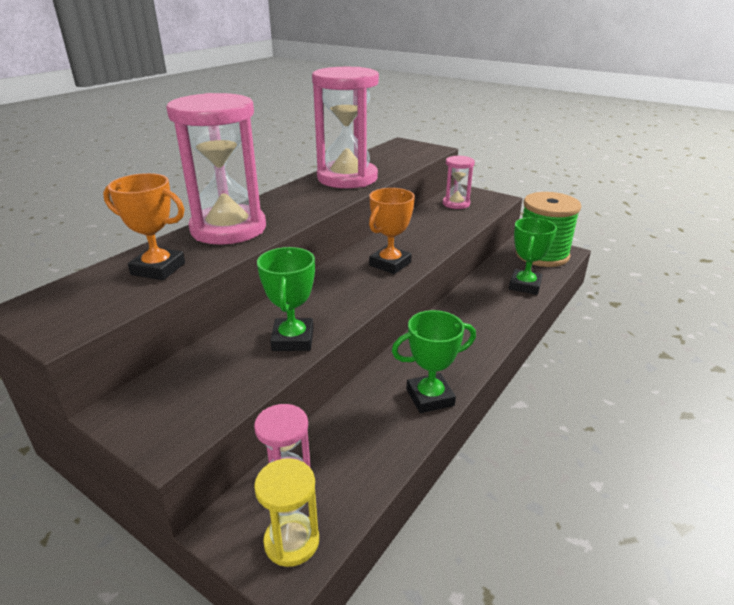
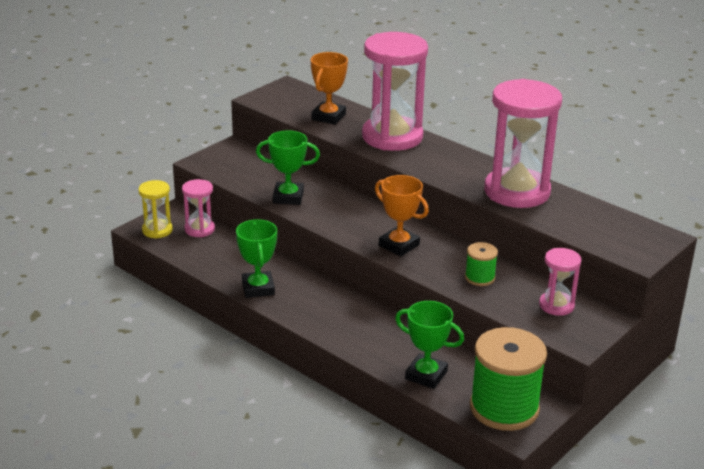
camera: 95 degrees right, 0 degrees up
(431, 229) = (480, 278): none -> green spool

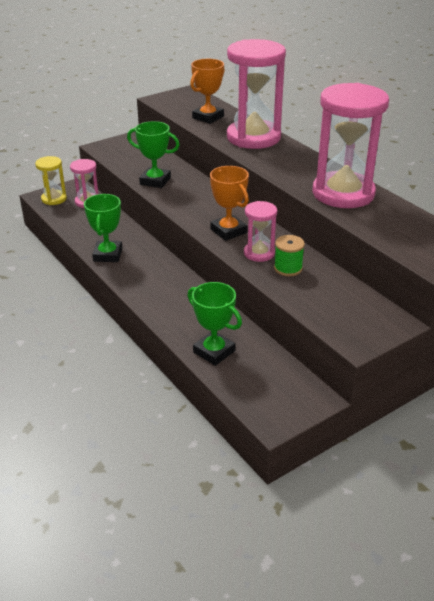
camera: 15 degrees right, 5 degrees up
(504, 408) = (273, 394): green spool -> none
(556, 305) = (350, 303): pink hourglass -> pink hourglass (259, 253)

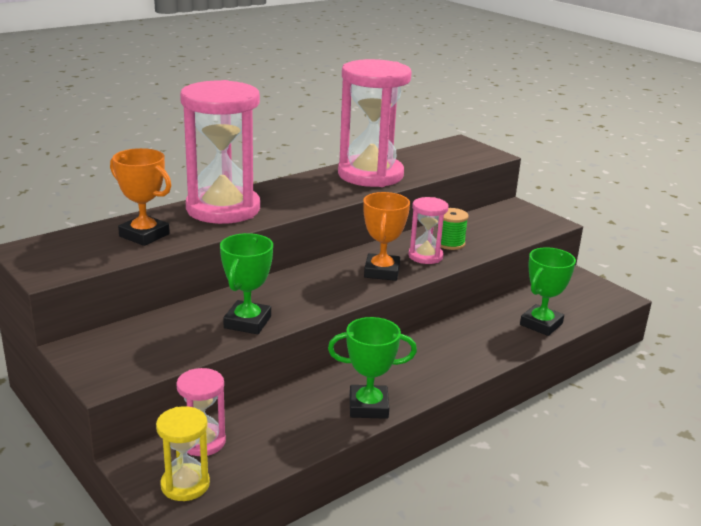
camera: 95 degrees left, 10 degrees down
(228, 231) = (382, 271): orange trophy -> orange trophy turned 45 degrees counterclockwise

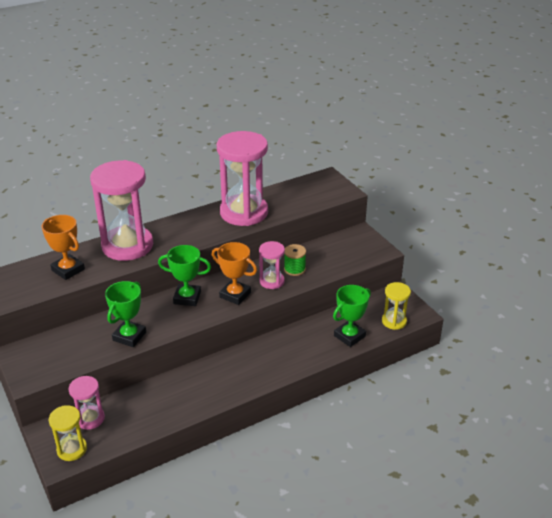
camera: 10 degrees right, 10 degrees up
(368, 406) = (203, 399): green trophy -> green trophy (187, 298)
(382, 271) = (235, 295): orange trophy -> orange trophy turned 75 degrees counterclockwise
(591, 306) = (394, 321): none -> yellow hourglass

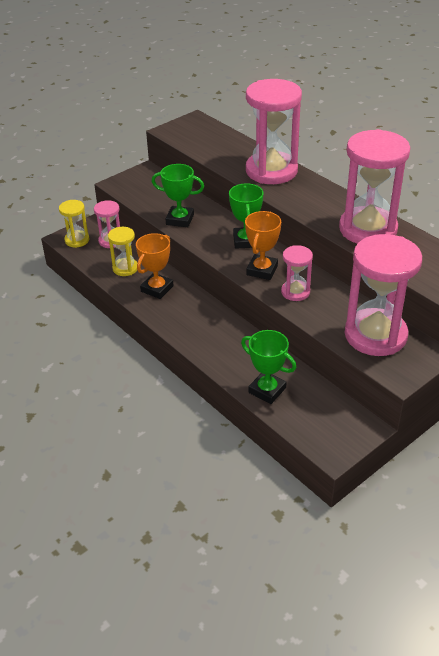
camera: 80 degrees right, 5 degrees up
(68, 270) = (222, 149): orange trophy -> orange trophy (157, 289)
(294, 269) = (325, 306): green spool -> none
(336, 252) = (375, 335): none -> pink hourglass
(394, 321) = (308, 428): yellow hourglass -> yellow hourglass (125, 268)

